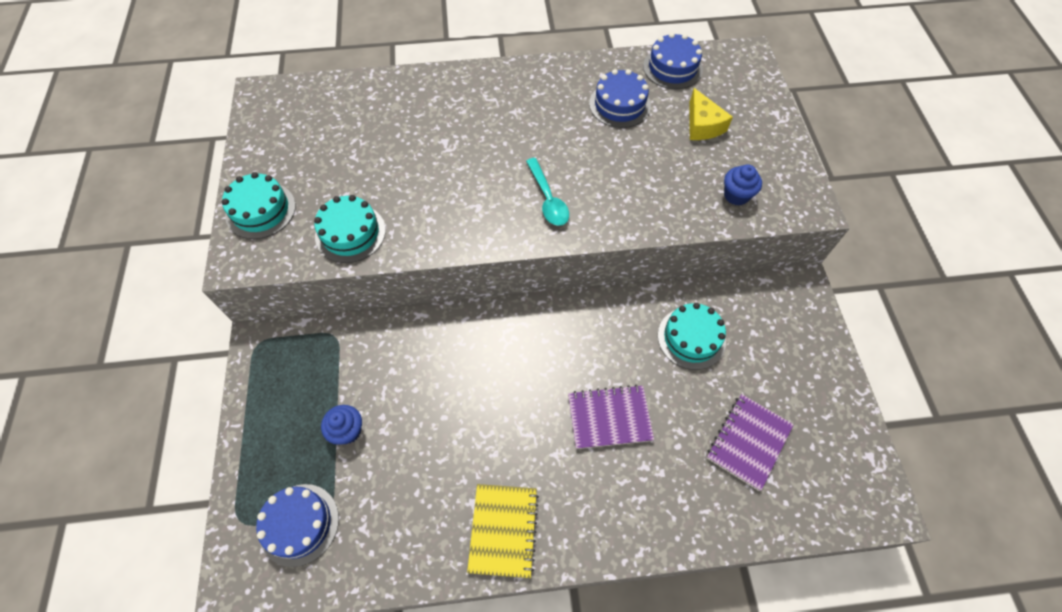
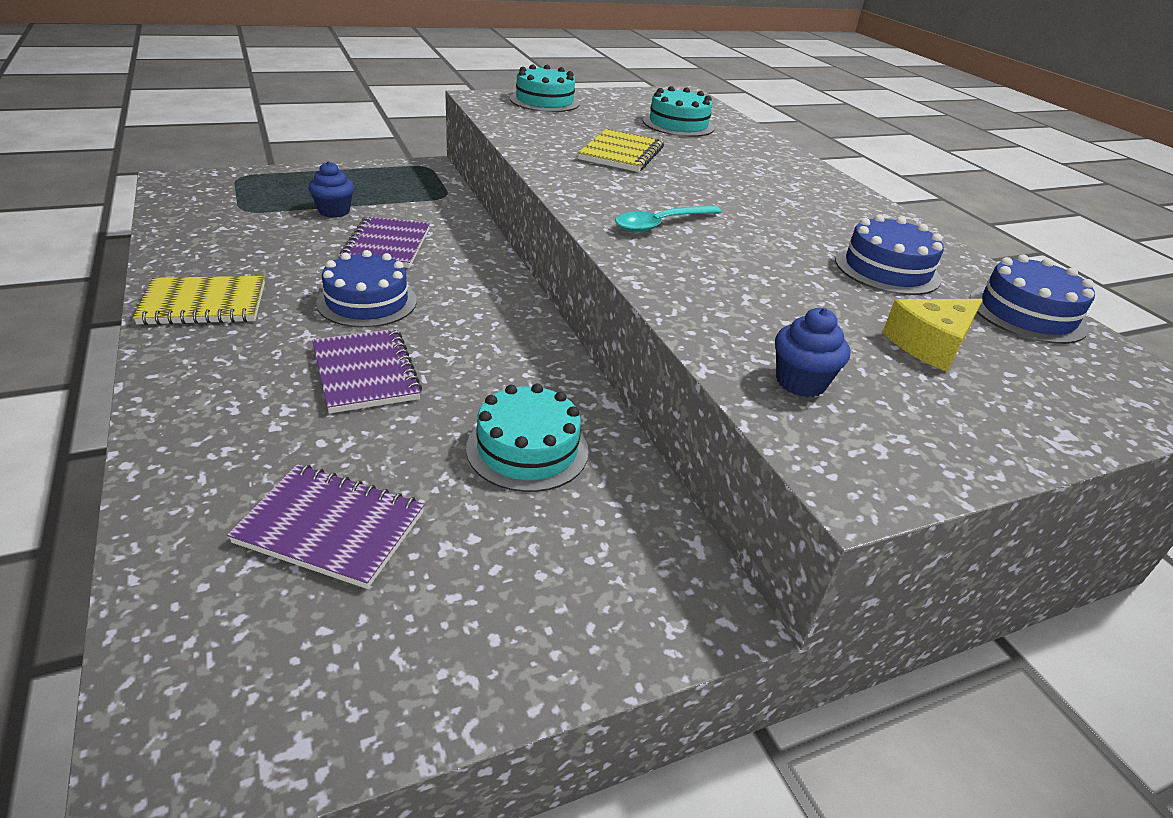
camera: 70 degrees right, 25 degrees down
(299, 524) = (232, 199): blue cake -> blue cake (367, 302)
(350, 233) = (539, 133): turquoise cake -> turquoise cake (678, 124)
(411, 185) = (621, 154): none -> yellow notebook
(425, 391) = (387, 245): none -> purple notebook

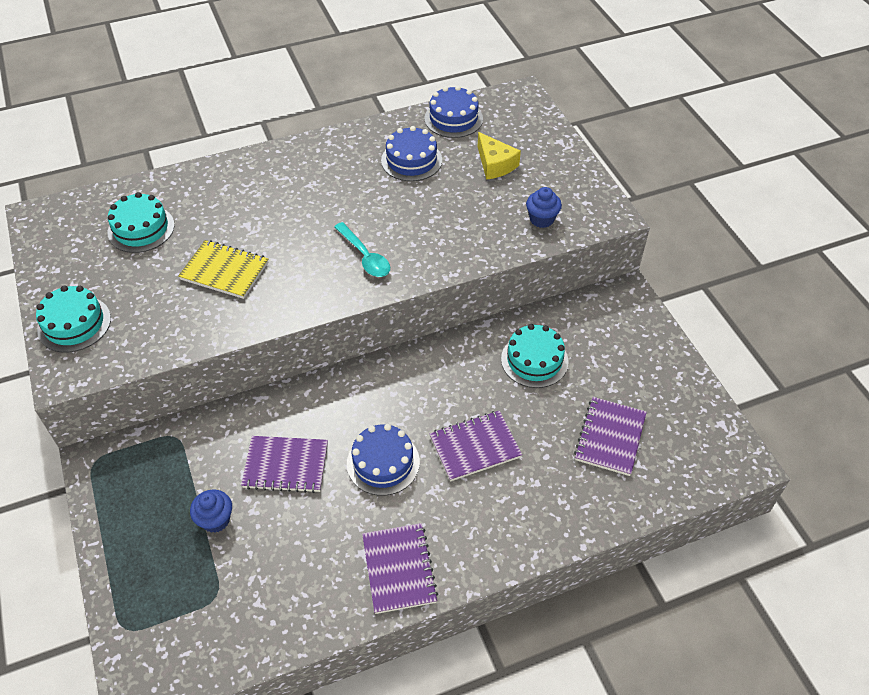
camera: 85 degrees left, 15 degrees up
(204, 304) = (399, 569): yellow notebook -> purple notebook

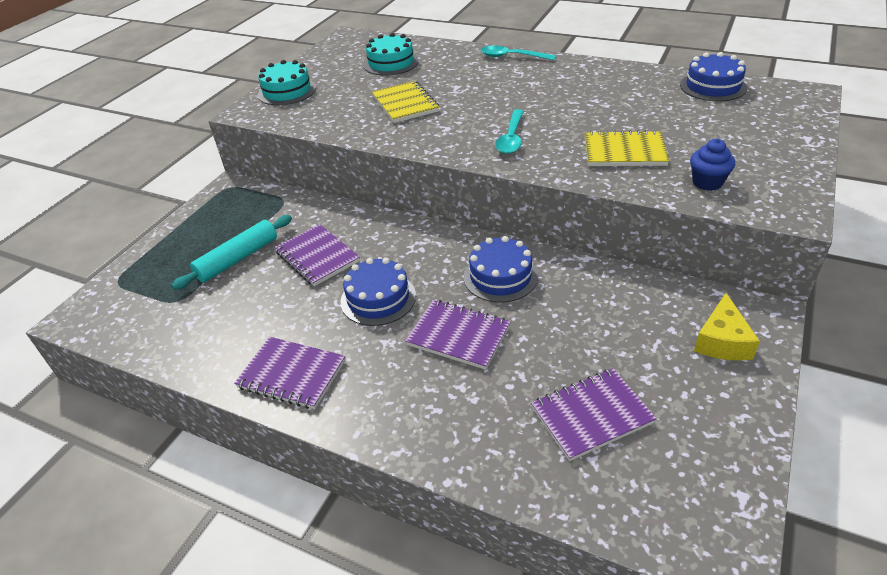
camera: 50 degrees right, 10 degrees down
(215, 520) = (238, 259): blue cupcake -> turquoise rolling pin
(255, 162) = (512, 57): none -> turquoise spoon
(399, 569) = (291, 374): purple notebook -> purple notebook turned 75 degrees clockwise
(411, 160) = (635, 98): blue cake -> blue cake (500, 276)
(461, 222) = (624, 151): none -> yellow notebook
(495, 164) = (712, 128): yellow cheese -> yellow cheese (722, 341)
(534, 360) = (595, 308): turquoise cake -> none

